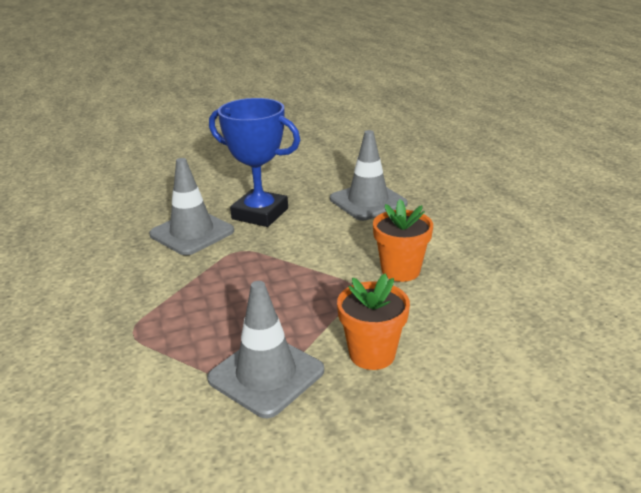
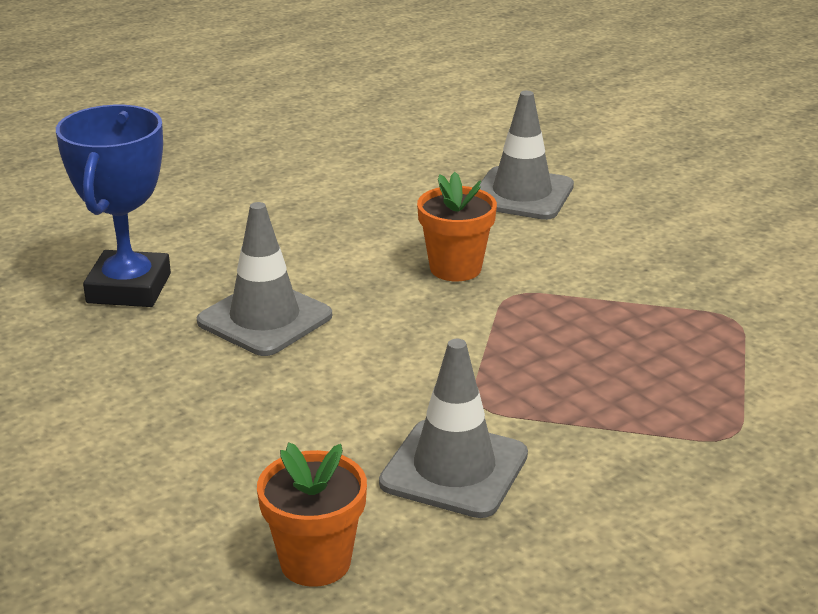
camera: 110 degrees left, 0 degrees up
(260, 214) = (352, 414): blue trophy -> blue trophy (129, 288)
(266, 375) = (715, 317): grey traffic cone -> grey traffic cone (522, 194)
(372, 354) = (629, 264): orange flower pot -> orange flower pot (315, 562)

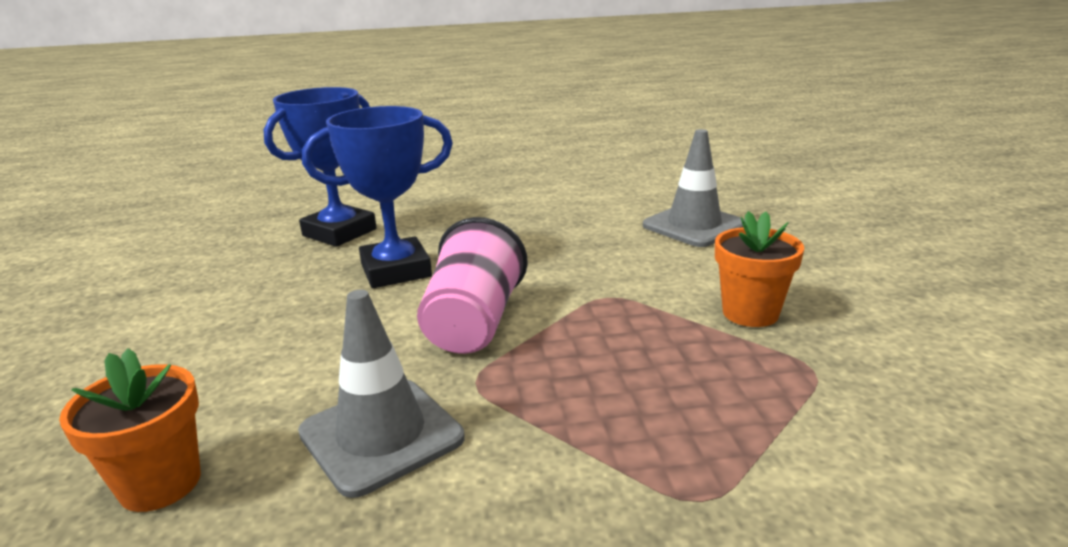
camera: 30 degrees right, 5 degrees down
(265, 319) = (396, 270): grey traffic cone -> blue trophy
(417, 353) = (473, 323): none -> pink cup
(455, 268) = (580, 266): orange flower pot -> orange flower pot (750, 313)

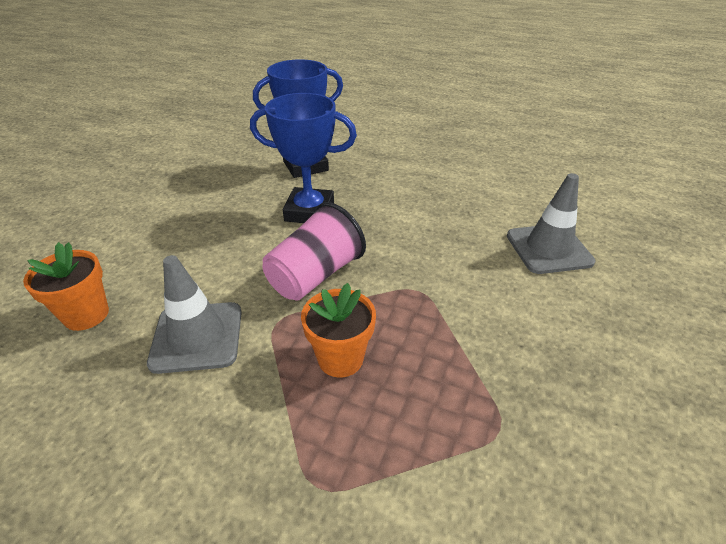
camera: 30 degrees right, 15 degrees up
(750, 313) = (505, 353): orange flower pot -> orange flower pot (340, 358)

